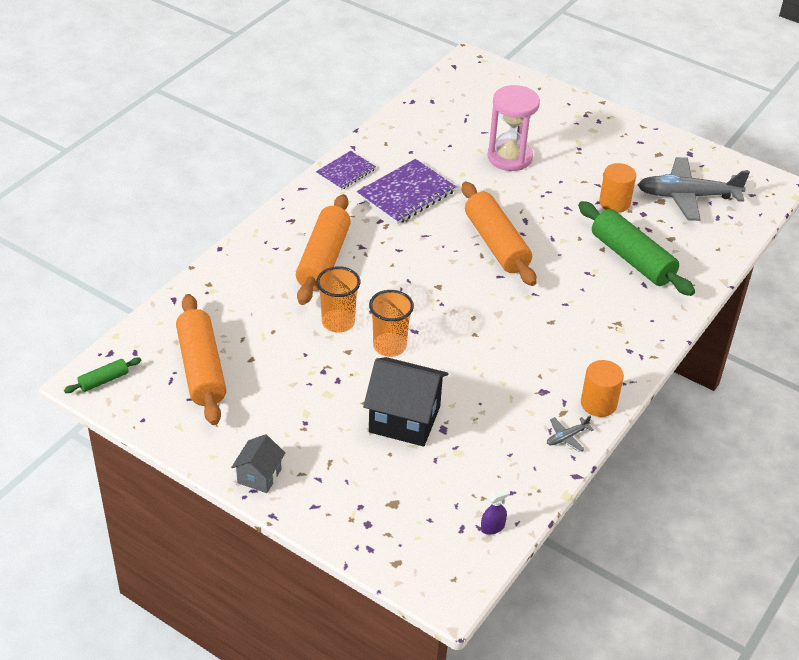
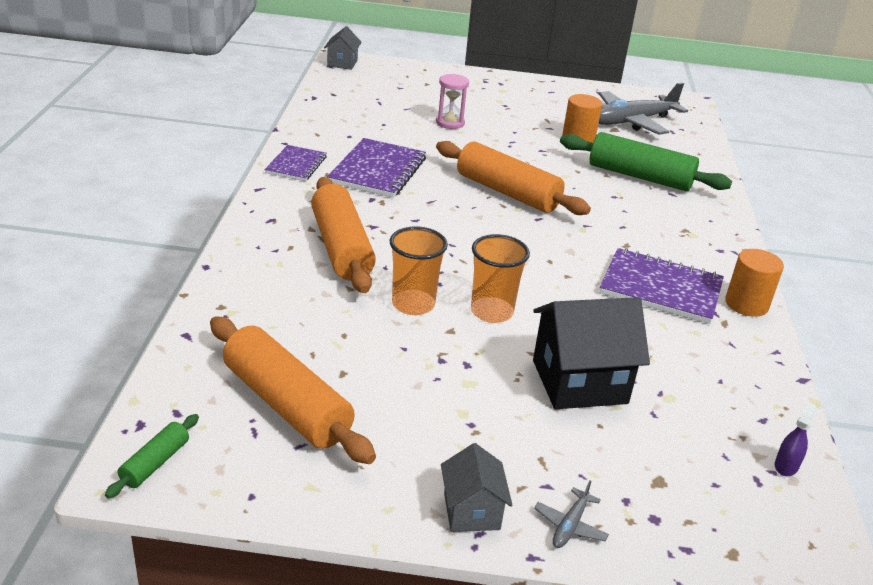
camera: 30 degrees left, 10 degrees down
(467, 65) = (342, 63): none -> grey house
(509, 157) = (450, 123): pink hourglass -> pink hourglass, size x0.59
(540, 368) = (660, 288): none -> purple notebook
(567, 437) = (753, 345): grey plane -> grey plane (570, 525)

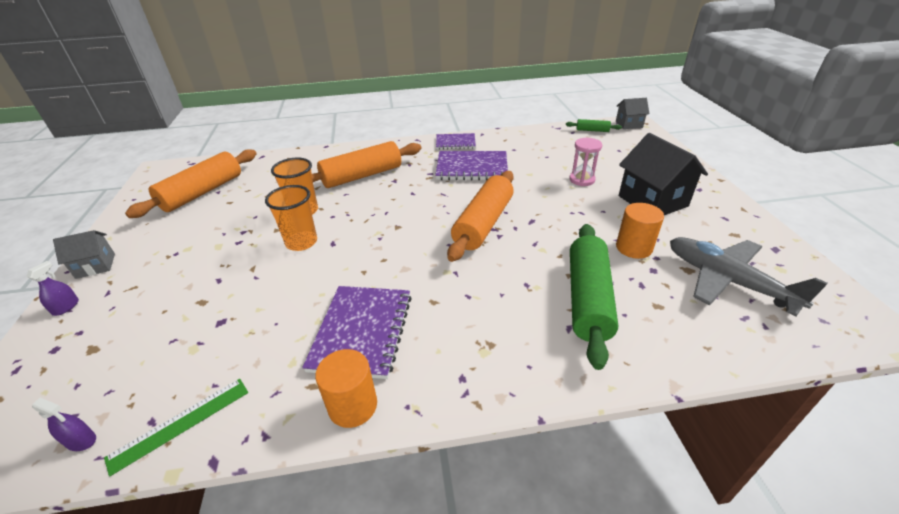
camera: 80 degrees right, 5 degrees up
(155, 463) = (163, 172): green rolling pin -> green rolling pin (592, 130)
(570, 525) = (66, 307): grey plane -> purple spray bottle
(579, 382) = (217, 295): black house -> black house (652, 201)
(765, 400) = (180, 423): none -> green ruler

